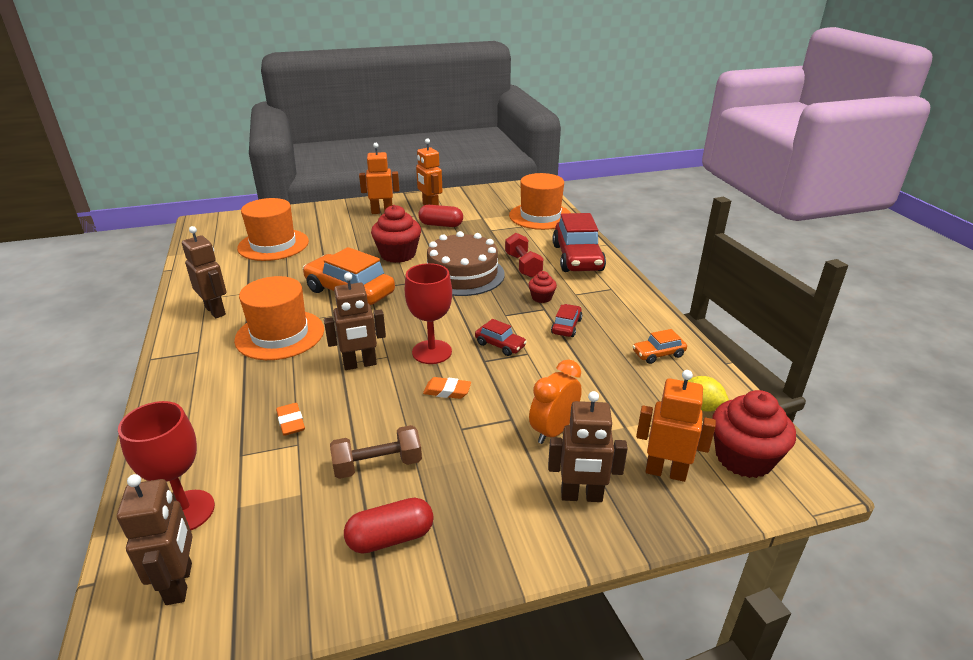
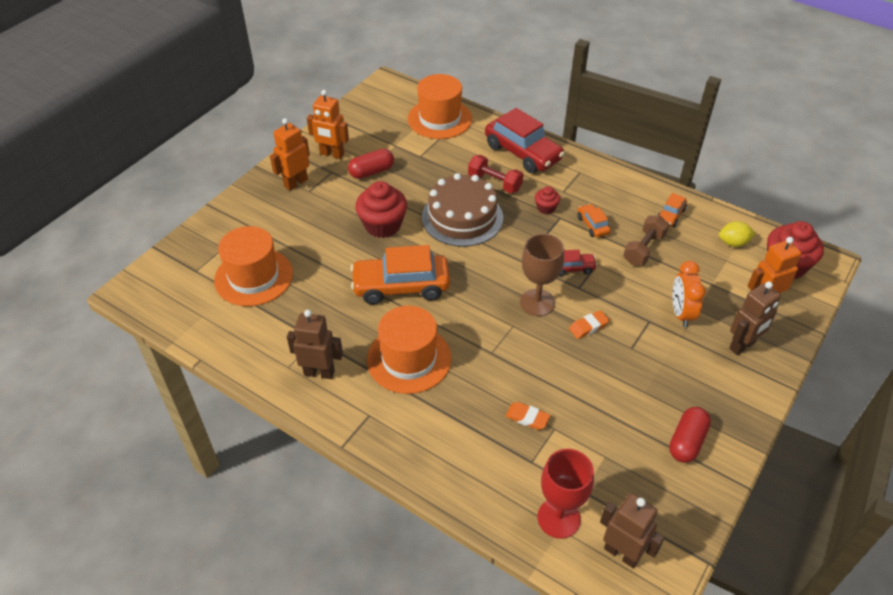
camera: 40 degrees left, 15 degrees up
(360, 364) = (505, 344): brown robot -> none
(378, 465) = (620, 406): brown dumbbell -> brown dumbbell (644, 249)
(432, 352) = (537, 302): red goblet -> brown goblet
(566, 326) = (592, 225): red car -> orange car

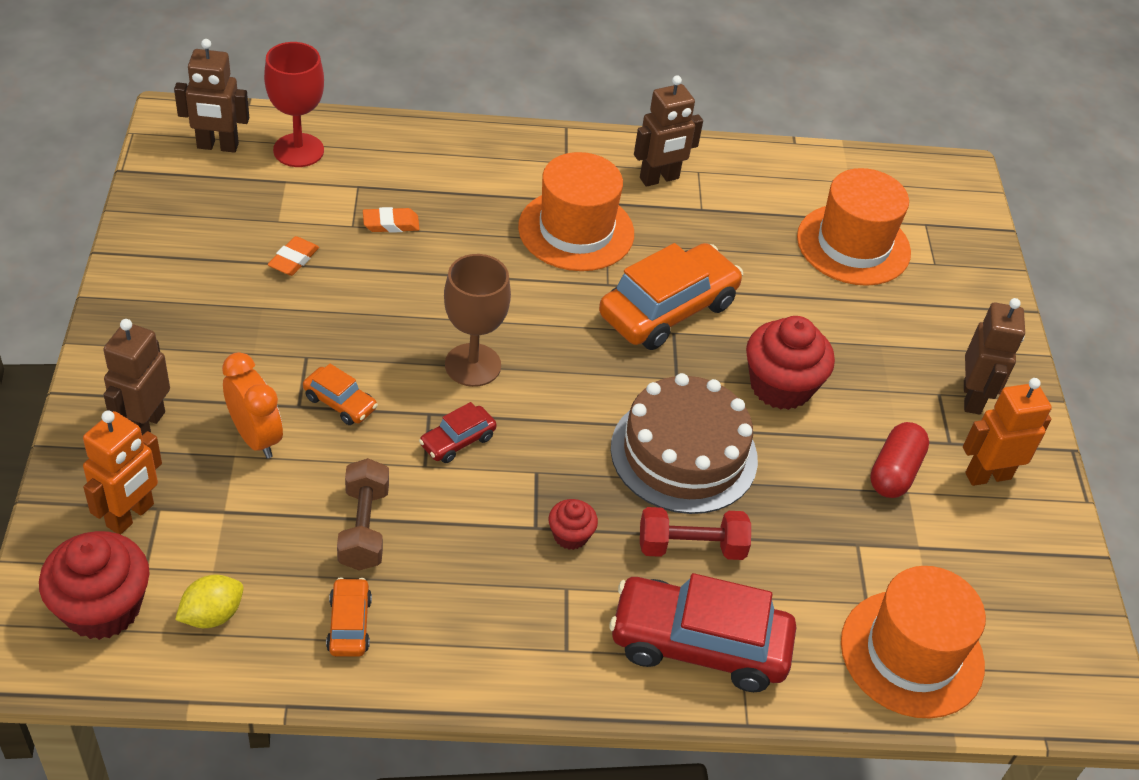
camera: 140 degrees right, 0 degrees up
(296, 183) = (972, 398): orange robot -> brown robot
(588, 327) = (381, 360): orange eraser -> orange eraser (294, 260)
(592, 225) = (473, 537): orange car -> orange car (340, 403)
(687, 441) = (185, 271): red capsule -> none

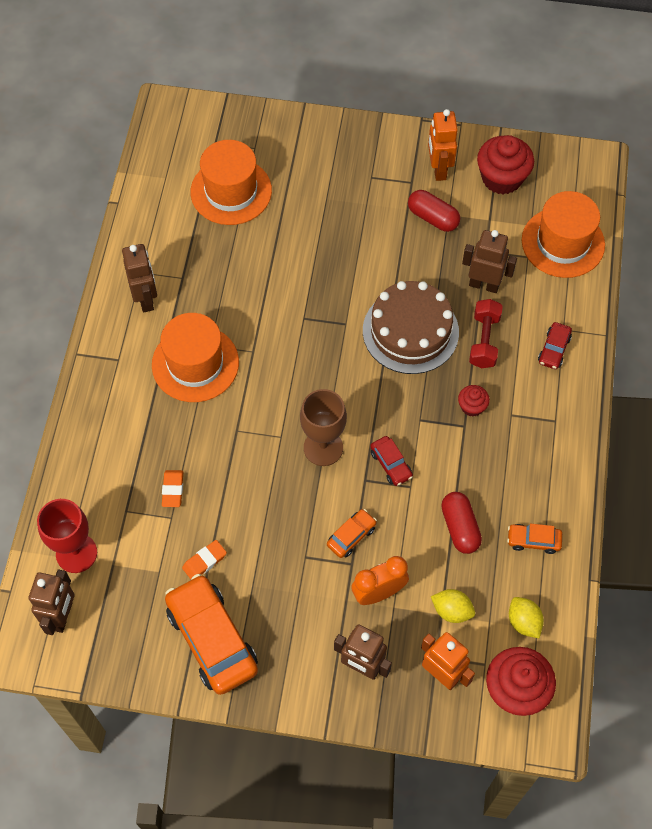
camera: 75 degrees left, 15 degrees up
(229, 523) = (452, 610): none -> yellow lemon
(294, 260) = (204, 561): orange eraser -> orange eraser turned 75 degrees counterclockwise
(364, 528) = (460, 527): brown dumbbell -> red capsule
(668, 310) = (282, 317): orange car -> orange car (212, 639)
(699, 644) = (554, 349): red car -> red car, size x0.47
(780, 386) = (358, 264): red cupcake -> red cupcake (502, 178)
(972, 398) = (376, 160): brown robot -> brown robot (484, 285)

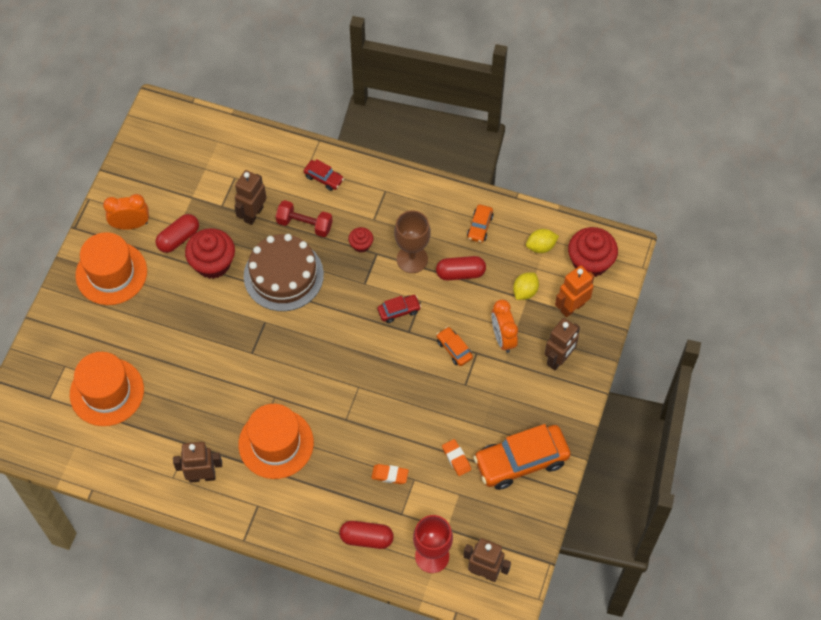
camera: 80 degrees left, 0 degrees up
(91, 478) = (366, 538): none -> red capsule
(323, 448) = (375, 357): brown goblet -> brown goblet (412, 259)
(438, 169) = (131, 224): orange robot -> orange clock
(502, 178) = (153, 180): red cupcake -> red cupcake (213, 263)
(563, 242) = (228, 150): orange hat -> orange hat (111, 273)

